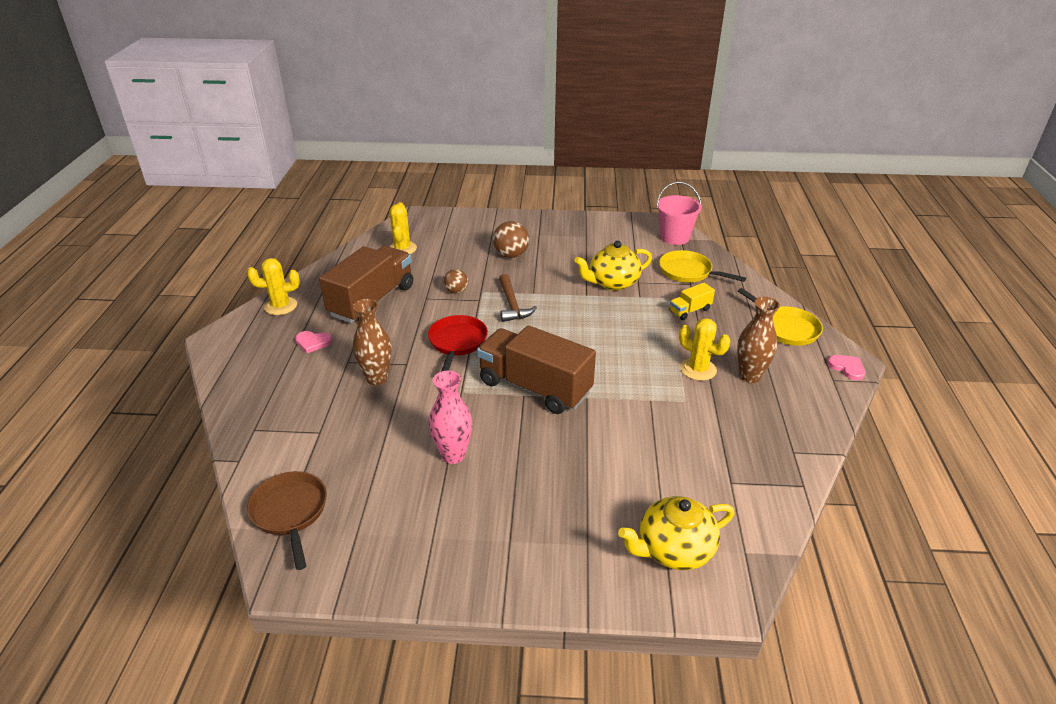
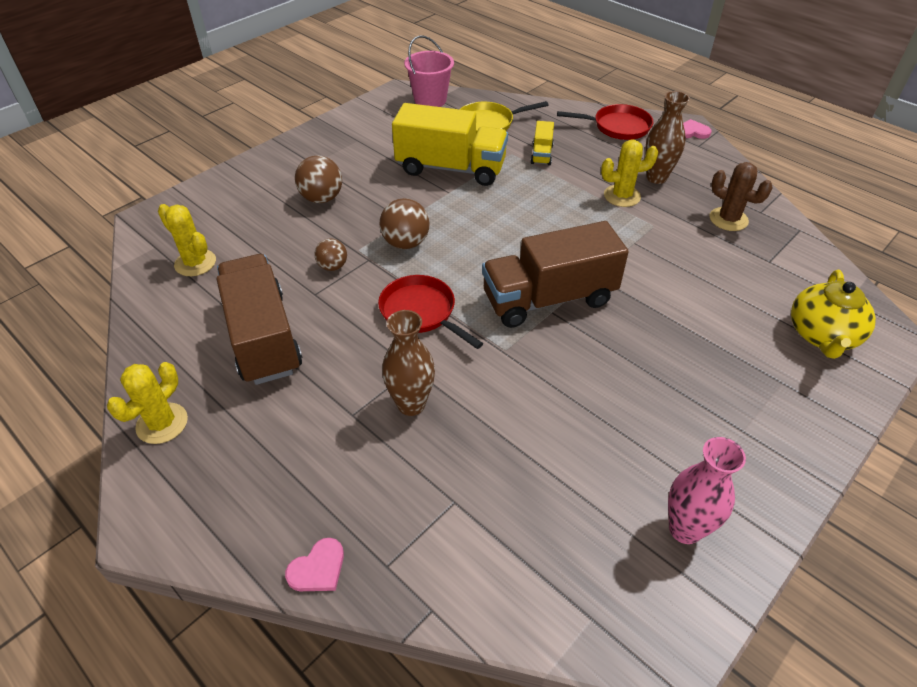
camera: 50 degrees left, 10 degrees up
(290, 513) = (570, 595): brown pan -> none
(313, 342) = (278, 428): pink heart -> pink heart (318, 568)
(453, 455) = (594, 408): pink vase -> pink vase (685, 529)
(512, 305) = (405, 243): brown hammer -> brown ball
(612, 283) = (451, 168): yellow teapot -> yellow truck
(753, 437) = (728, 219): none -> brown cactus
(786, 328) = (617, 127): yellow pan -> red pan

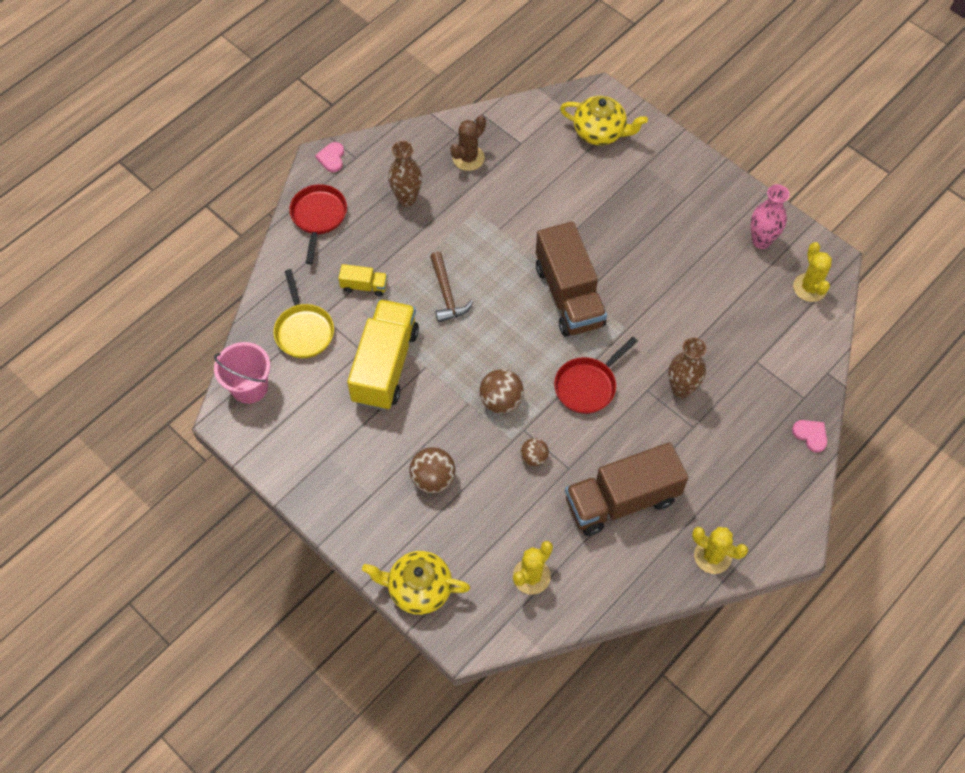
camera: 90 degrees left, 15 degrees up
(210, 191) = (418, 589): none -> yellow teapot
(539, 205) = (446, 294): none -> brown hammer
(622, 196) = (434, 229): yellow cactus -> yellow cactus (810, 287)

